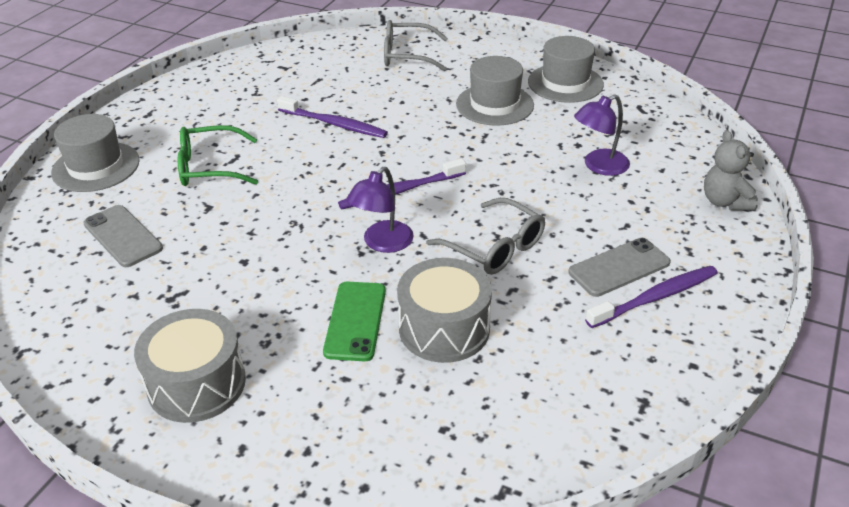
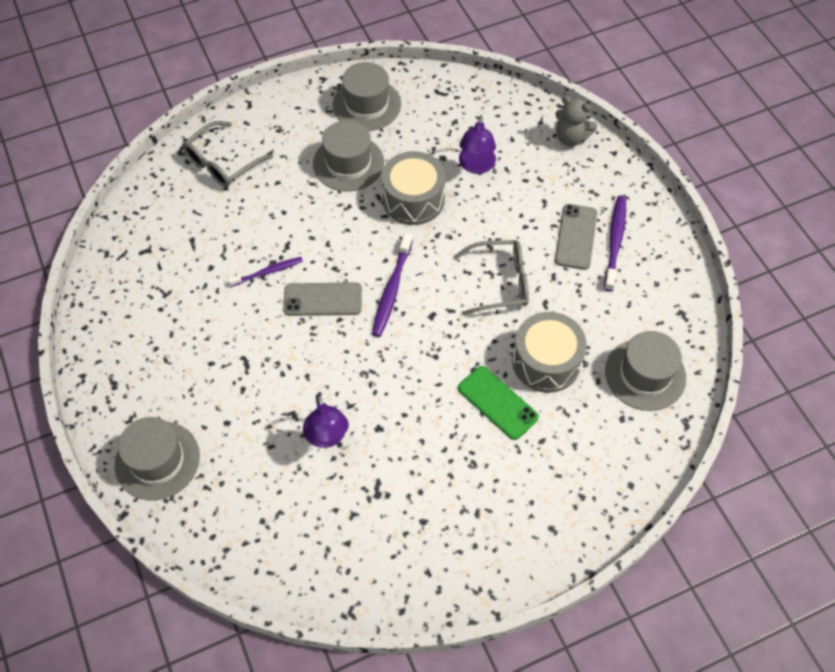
camera: 50 degrees left, 20 degrees up
(122, 236) = (274, 487): grey phone -> grey phone (323, 299)
(196, 384) = (476, 523): grey drum -> grey drum (413, 199)
(210, 167) = (241, 384): green glasses -> none
(335, 124) = (268, 272): purple toothbrush -> purple toothbrush, size x0.66
(382, 243) = (437, 338): purple lamp -> purple lamp (327, 437)
(524, 416) = (645, 374): none -> grey hat

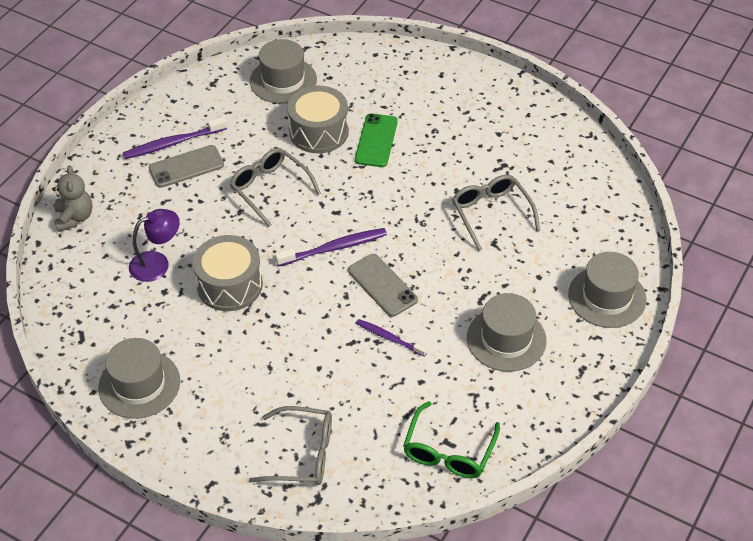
camera: 125 degrees left, 10 degrees down
(139, 246) = (448, 451): none -> green glasses
(327, 437) = (491, 214): purple lamp -> grey glasses
(348, 163) = (224, 354): grey hat -> grey hat (506, 339)

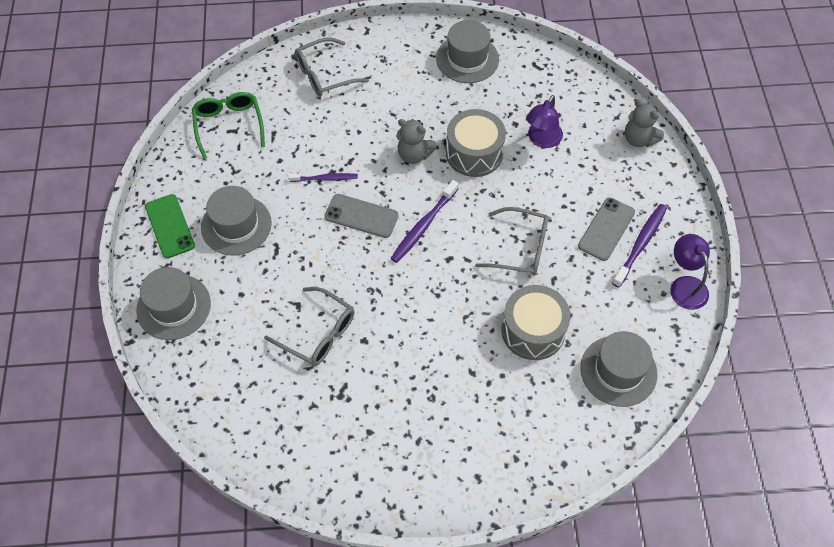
camera: 145 degrees right, 10 degrees up
(174, 102) = (685, 285): none -> purple lamp
(286, 314) = (414, 154): none -> grey teddy bear
(376, 140) = (475, 352): green phone -> green phone (170, 226)

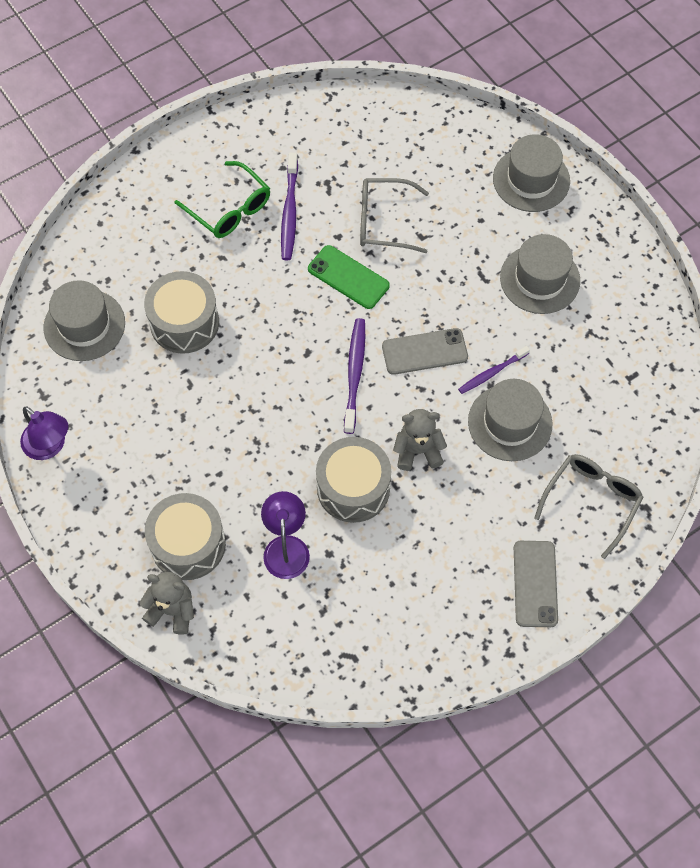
camera: 150 degrees right, 5 degrees up
(170, 226) = (601, 246): green phone -> green phone (348, 277)
(229, 125) = (641, 380): green glasses -> green glasses (229, 209)
(467, 59) = (440, 619): grey hat -> grey hat (510, 423)
(520, 248) = (240, 400): grey glasses -> none
(606, 229) = (160, 469): grey phone -> grey phone (535, 584)
(609, 172) = (188, 544): none -> grey drum
(641, 244) = (115, 471): purple toothbrush -> purple toothbrush (289, 213)

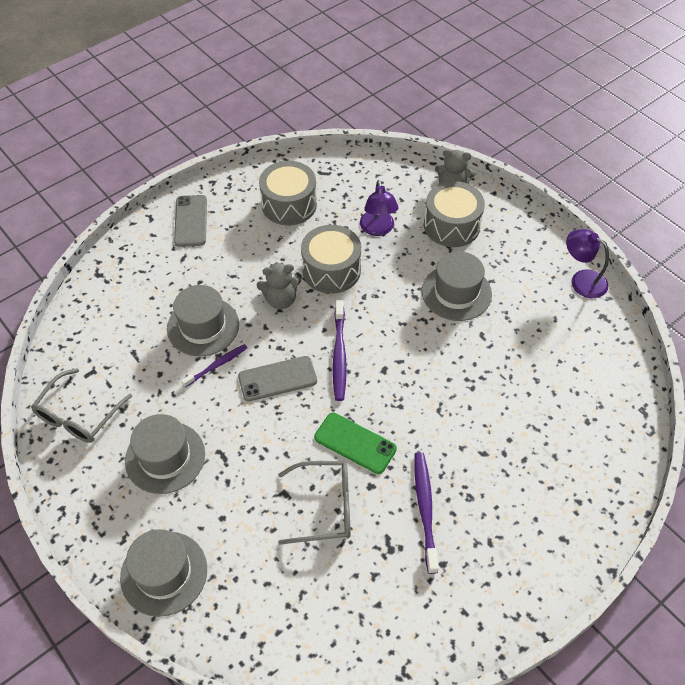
camera: 175 degrees right, 10 degrees down
(84, 325) = (592, 377): grey hat -> grey hat (456, 292)
(184, 322) = (502, 387): grey drum -> grey drum (289, 204)
(229, 209) = (489, 507): green glasses -> none
(591, 501) = (141, 275): grey glasses -> grey glasses (79, 415)

